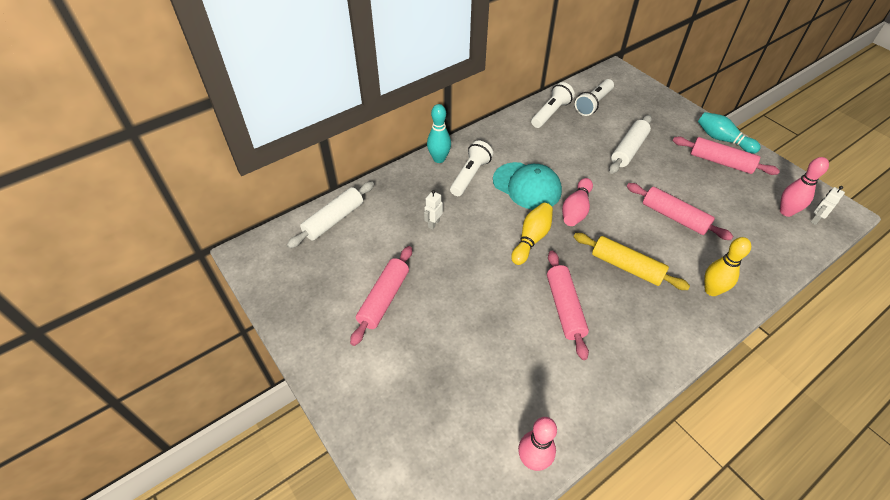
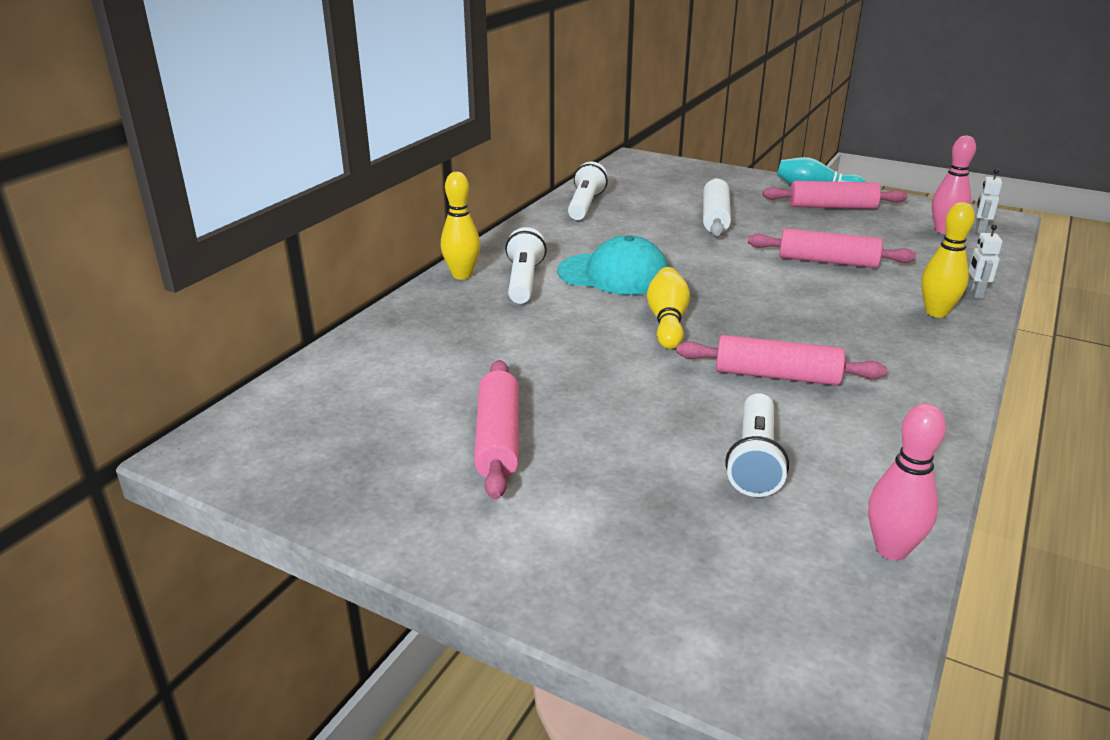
camera: 25 degrees left, 20 degrees down
(334, 220) = (339, 373): white rolling pin -> none
(433, 223) = (509, 339): white robot -> white robot (975, 293)
(439, 159) = (462, 275): turquoise bowling pin -> yellow bowling pin
(565, 308) = (776, 375): pink rolling pin -> pink rolling pin turned 45 degrees counterclockwise
(576, 210) = (700, 282): pink bowling pin -> none
(593, 104) = (633, 188): white flashlight -> white flashlight (754, 460)
(626, 267) = (816, 317): yellow rolling pin -> none

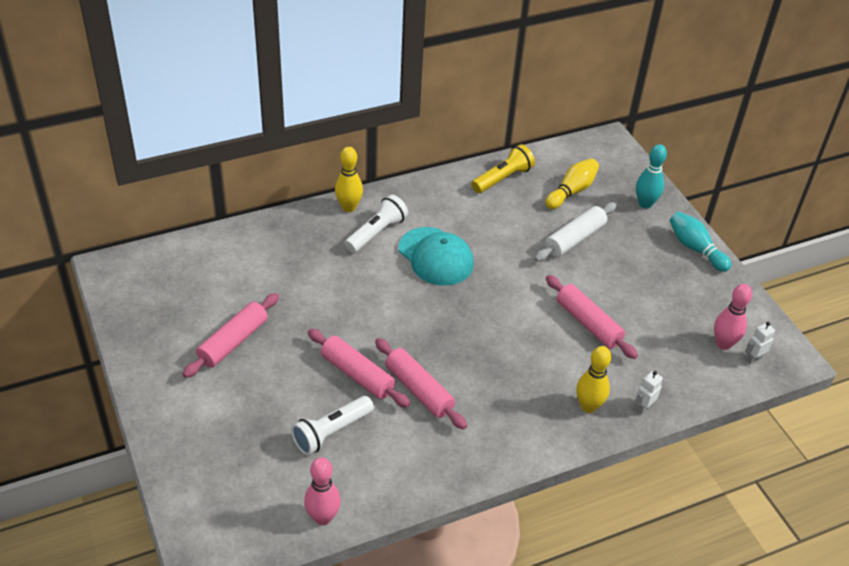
camera: 35 degrees right, 15 degrees up
(585, 205) = (503, 178): white flashlight -> yellow flashlight
(667, 321) = (415, 314): yellow bowling pin -> yellow bowling pin (571, 191)
(730, 180) = (645, 204): none -> turquoise bowling pin
(832, 207) = (678, 274): pink rolling pin -> pink rolling pin (357, 375)

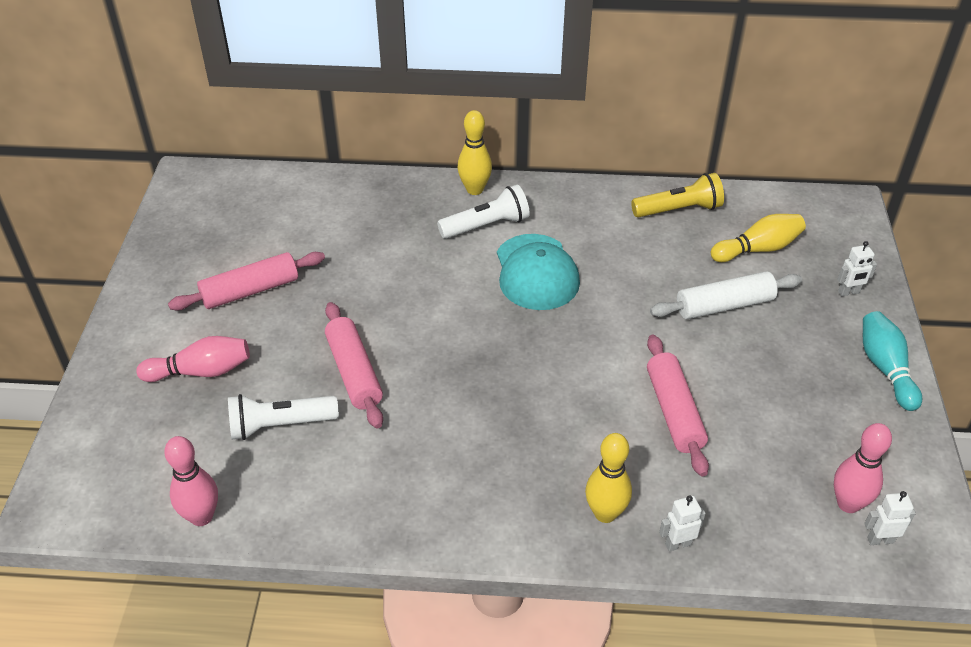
camera: 30 degrees right, 0 degrees up
(242, 416) = (201, 371): none -> pink bowling pin
(419, 390) = (411, 415): pink rolling pin -> none
(645, 204) = (849, 292): turquoise bowling pin -> white robot

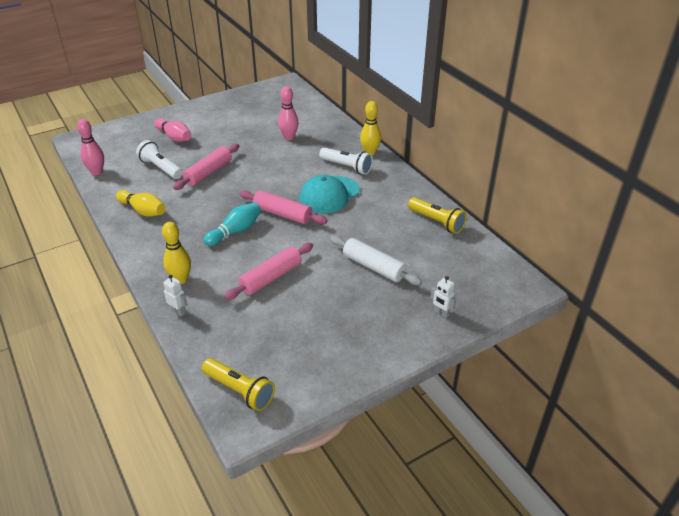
camera: 55 degrees right, 5 degrees down
(250, 291) = (233, 127): pink rolling pin -> pink rolling pin (282, 214)
(758, 249) = (438, 263): yellow bowling pin -> yellow bowling pin (143, 211)
(848, 504) = (257, 368): pink bowling pin -> pink bowling pin (289, 137)
(880, 540) = (239, 391): white robot -> yellow flashlight
(885, 368) = (387, 351): turquoise bowling pin -> turquoise bowling pin (235, 231)

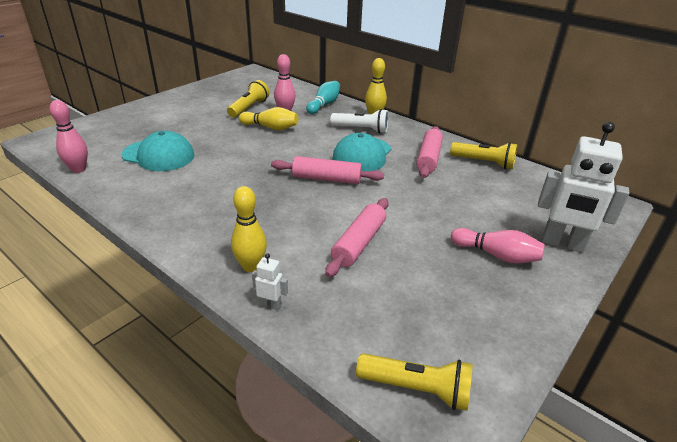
camera: 20 degrees left, 5 degrees down
(143, 211) = (160, 200): yellow bowling pin -> yellow bowling pin (270, 128)
(161, 168) = (158, 155): white flashlight -> turquoise cap
(174, 137) = (159, 126): pink bowling pin -> pink bowling pin (496, 255)
(208, 172) = (218, 152): pink rolling pin -> pink rolling pin (428, 158)
(235, 231) = (285, 203): turquoise bowling pin -> turquoise bowling pin (324, 105)
(259, 127) = (249, 108): none -> yellow flashlight
(374, 266) = (459, 212): white rolling pin -> none
(441, 313) = (562, 244): white robot -> white robot, size x2.33

